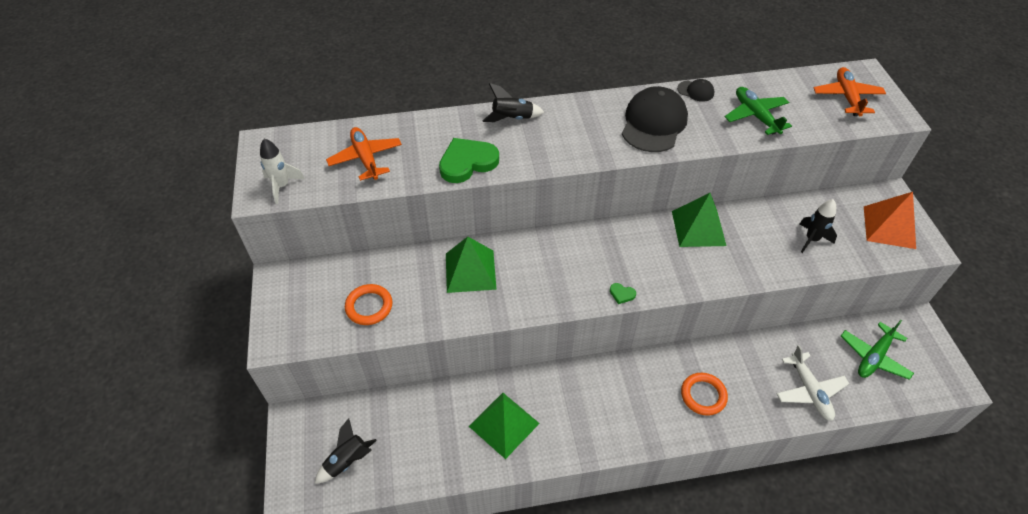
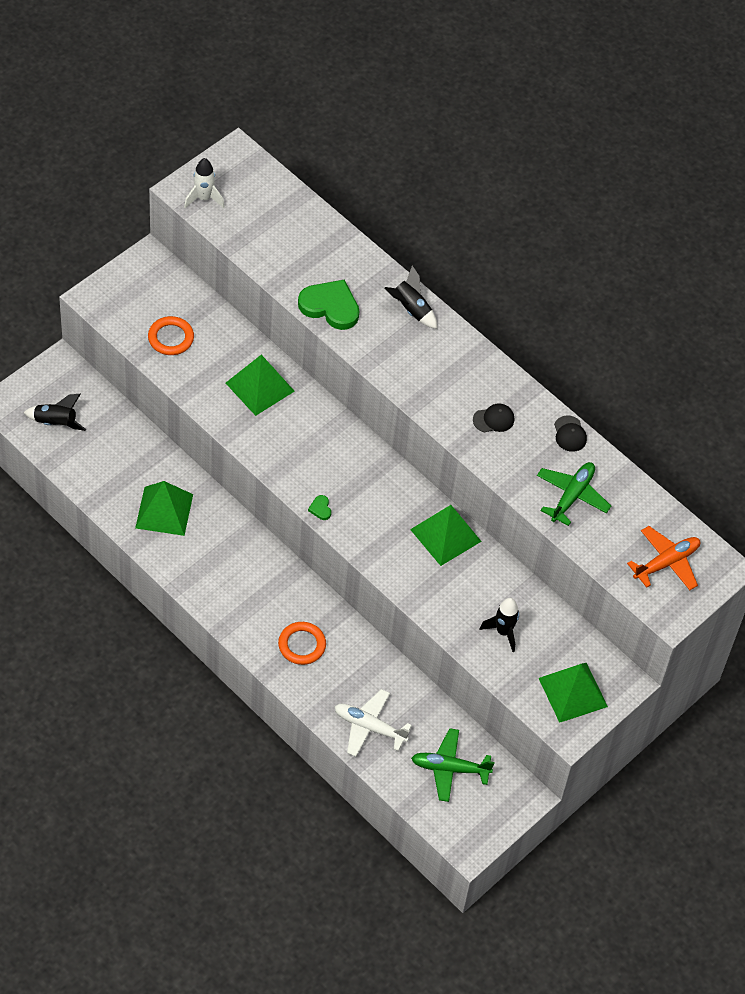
camera: 50 degrees right, 5 degrees up
(366, 158) = (277, 234): orange plane -> none
(654, 123) = (493, 419): black cap -> black cap, size x0.46
(809, 391) = (369, 727): white plane -> white plane turned 75 degrees clockwise
(889, 227) = (573, 692): orange pyramid -> green pyramid

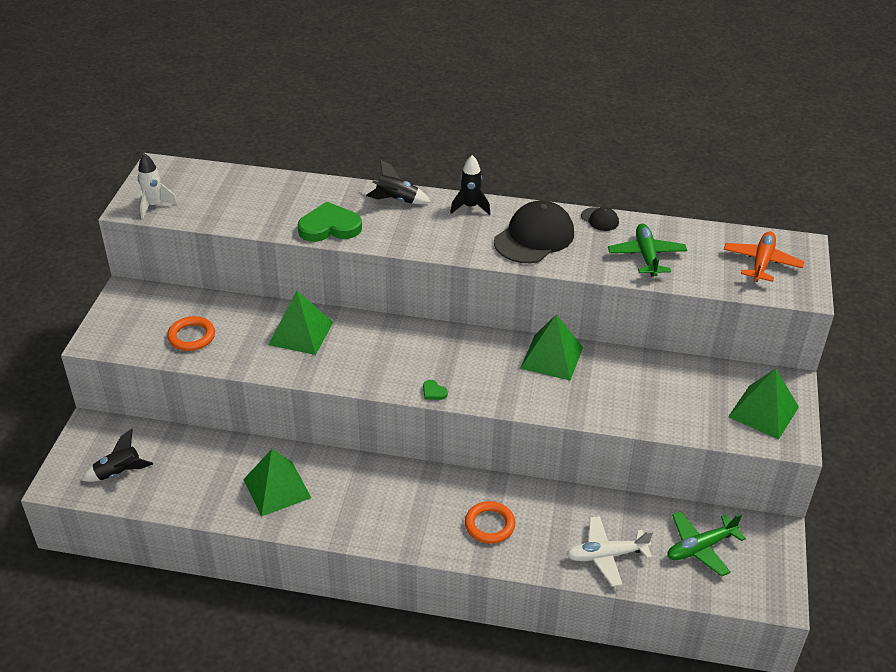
camera: 30 degrees left, 15 degrees down
(493, 419) = (534, 237): black cap -> black cap, size x2.19
(503, 632) = (666, 399): black rocket -> black rocket (470, 207)

